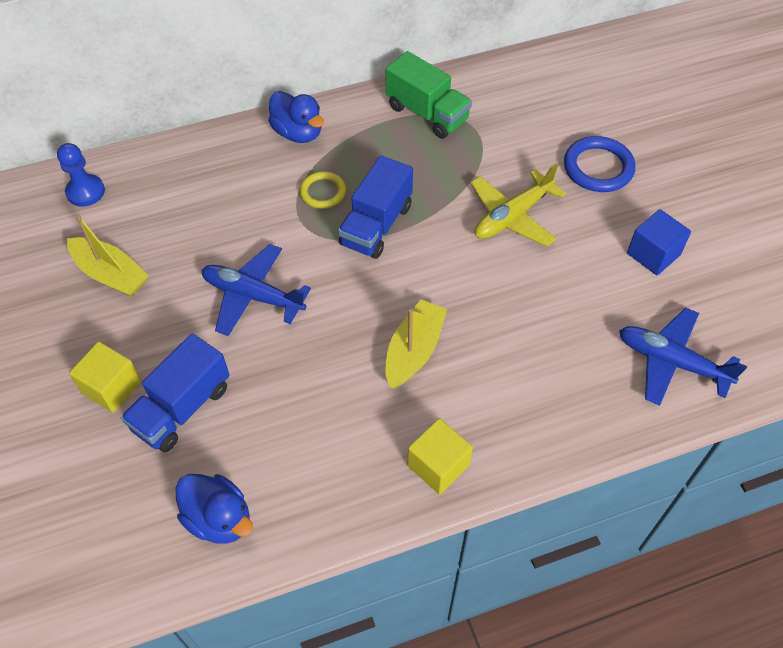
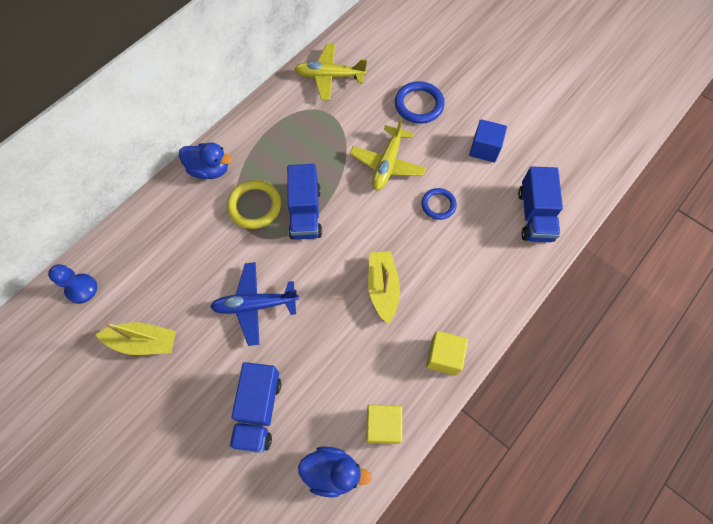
camera: 30 degrees left, 10 degrees up
(111, 387) = (200, 424): yellow cube -> yellow cube (383, 426)
(323, 192) = (255, 206): yellow ring -> yellow ring, size x1.55
(427, 113) = (288, 115): green truck -> none
(504, 92) = (329, 77): none -> yellow plane
(547, 291) = (438, 205): none -> blue ring
(671, 362) = (534, 215): blue plane -> blue truck

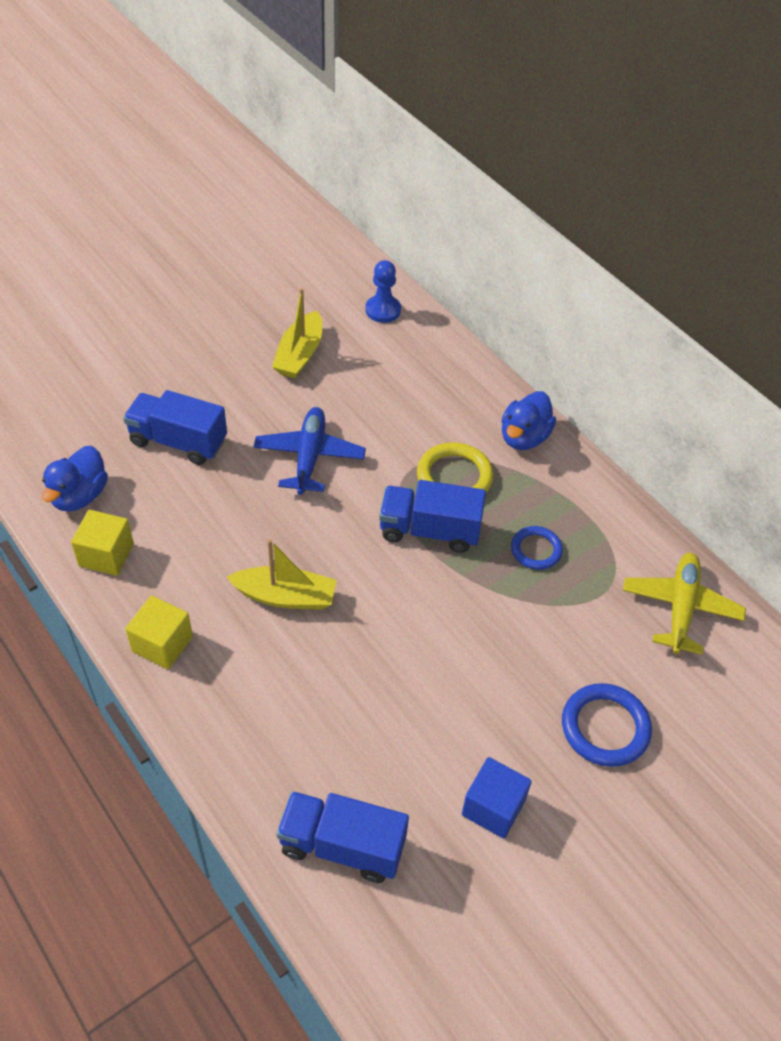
camera: 100 degrees right, 15 degrees down
(387, 164) = (491, 651): yellow plane -> none
(438, 205) = (399, 703): blue ring -> blue ring (536, 550)

